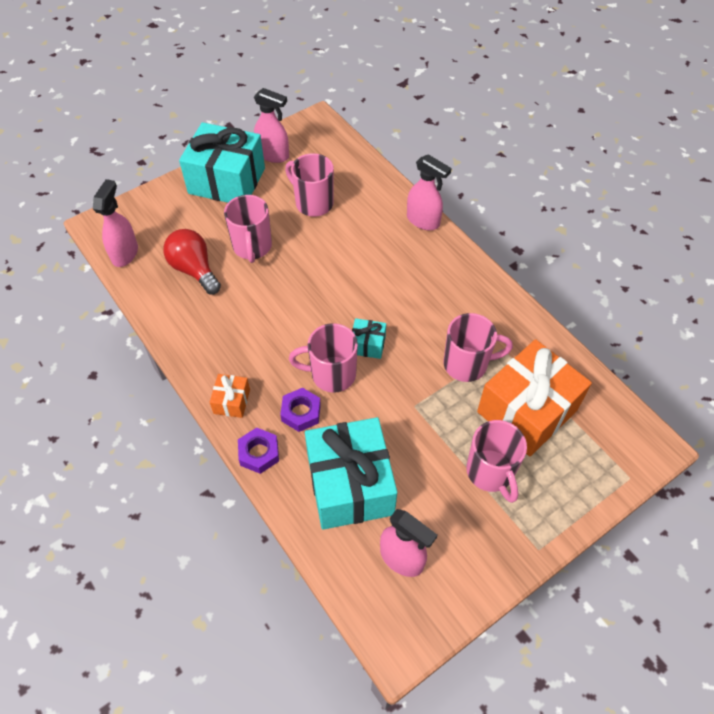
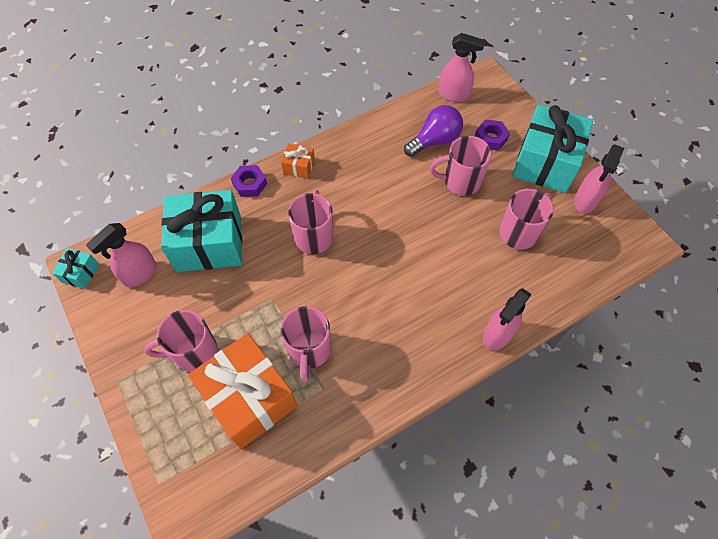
camera: 95 degrees right, 5 degrees up
(194, 270) = (435, 140): red light bulb -> purple light bulb
(301, 412) = (280, 213): purple nut -> purple nut (490, 138)
(367, 345) = (342, 267): turquoise gift -> turquoise gift (80, 273)

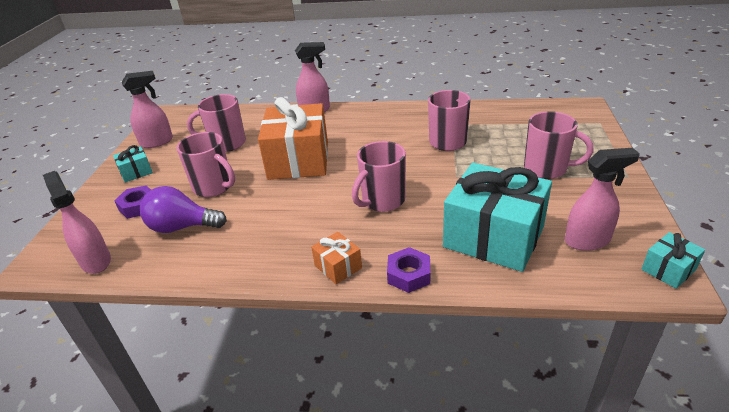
camera: 140 degrees left, 25 degrees down
(249, 398) = (512, 135): orange gift -> orange gift (298, 160)
(545, 162) = (136, 172): turquoise gift -> turquoise gift, size x0.44

